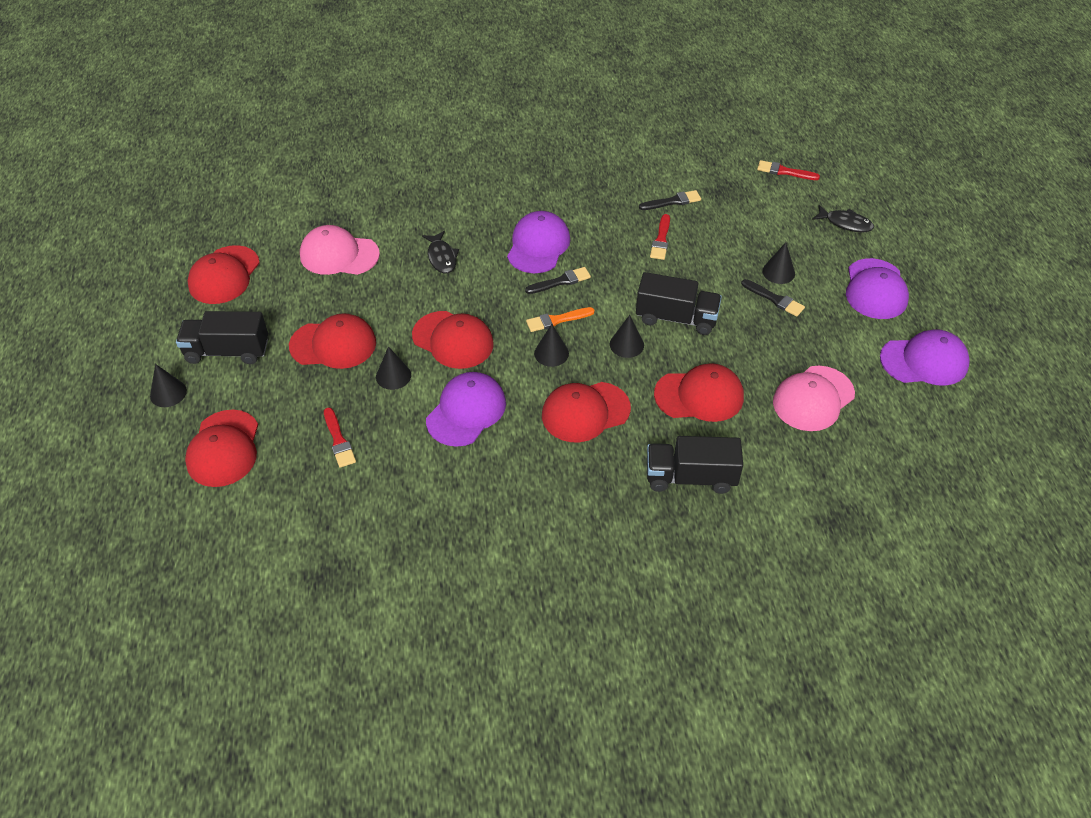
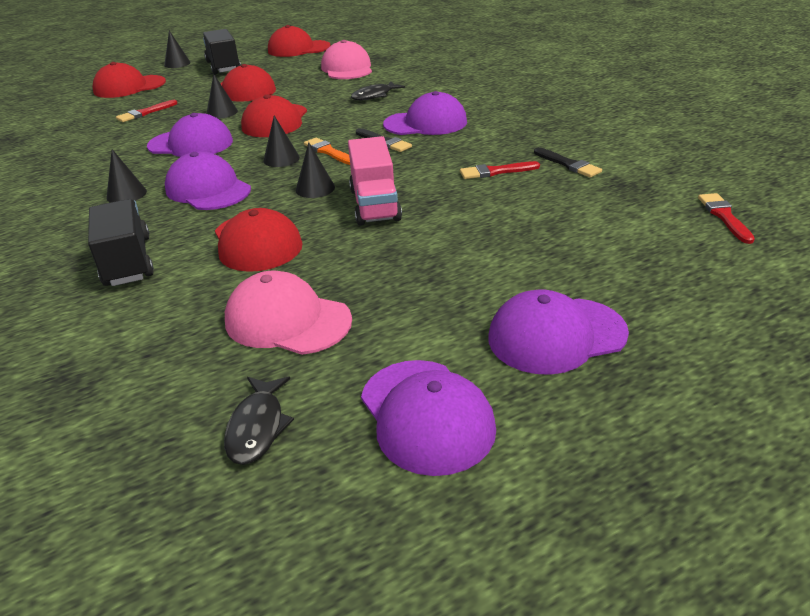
camera: 70 degrees right, 15 degrees down
(585, 412) = (208, 189): red cap -> purple cap
(676, 318) = (375, 204): black truck -> pink truck
(774, 299) = (459, 257): black brush -> none
(778, 272) = (514, 250): black cone -> black cone (126, 194)
(845, 223) = (678, 282): black fish -> black fish (257, 427)

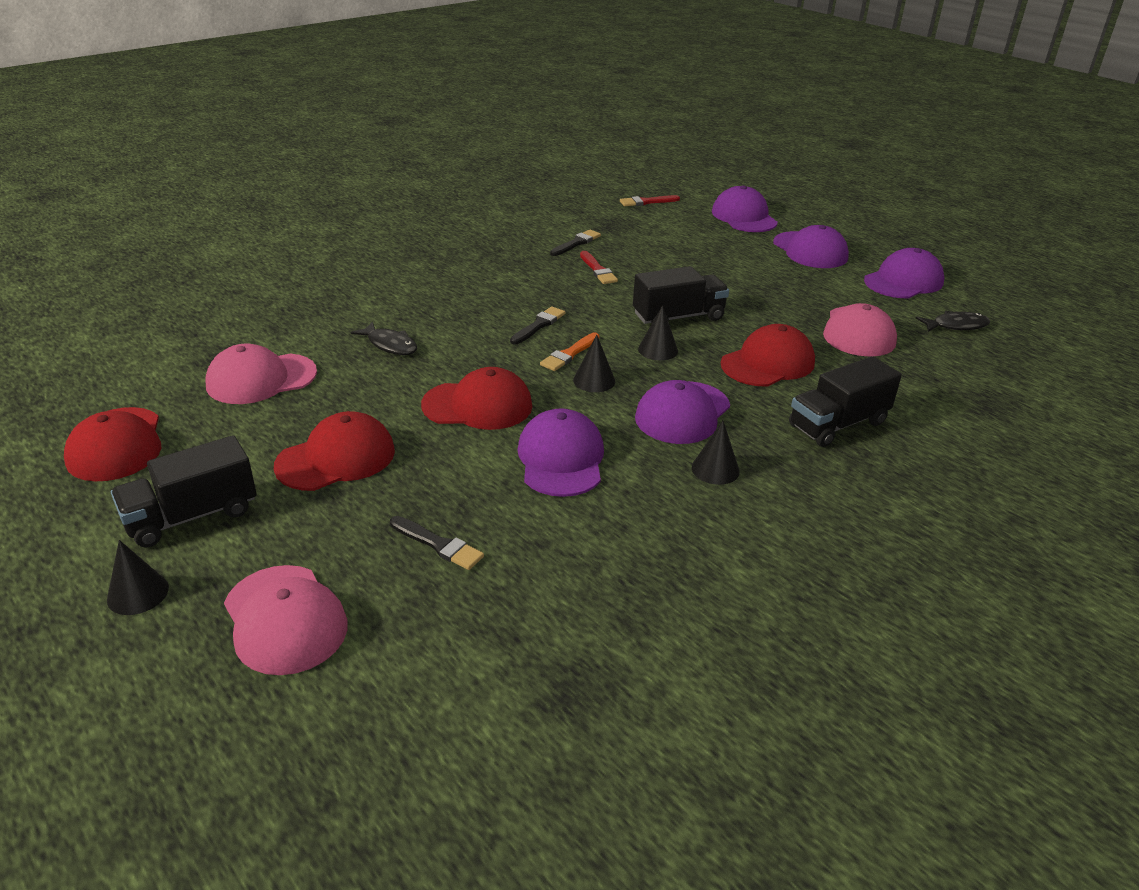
camera: 105 degrees left, 0 degrees up
(129, 87) = (285, 619): red cap -> pink cap
(145, 113) = (438, 545): red brush -> black brush
(222, 112) = (442, 459): black cone -> none
(375, 204) = (678, 317): pink truck -> black truck
(426, 123) = (485, 307): purple cap -> purple cap (744, 217)

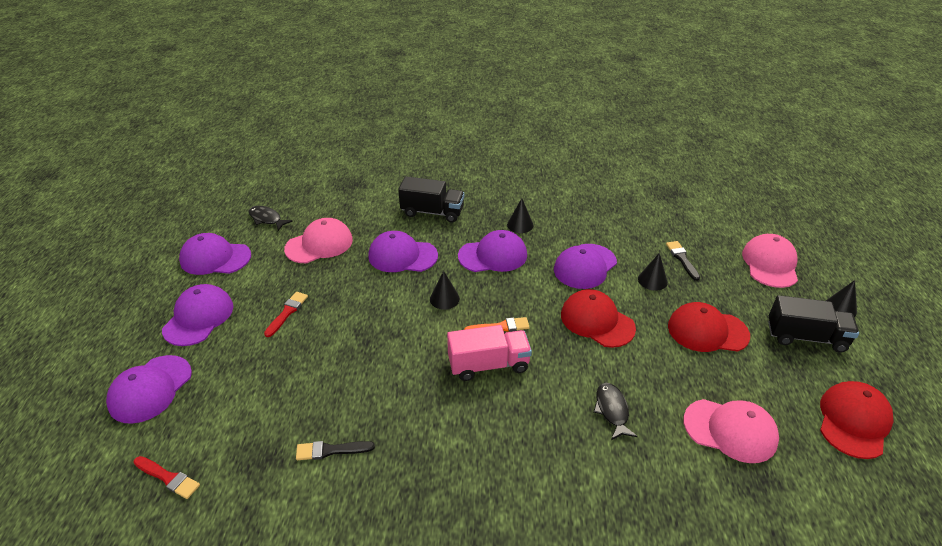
camera: 135 degrees left, 5 degrees up
(538, 325) = (488, 365): black brush -> pink truck
(594, 380) = (511, 300): black cone -> black cone (652, 280)
(598, 270) = (369, 398): red brush -> red brush (287, 312)
(678, 317) = (392, 315): black truck -> none
(768, 363) = (402, 256): red cap -> purple cap

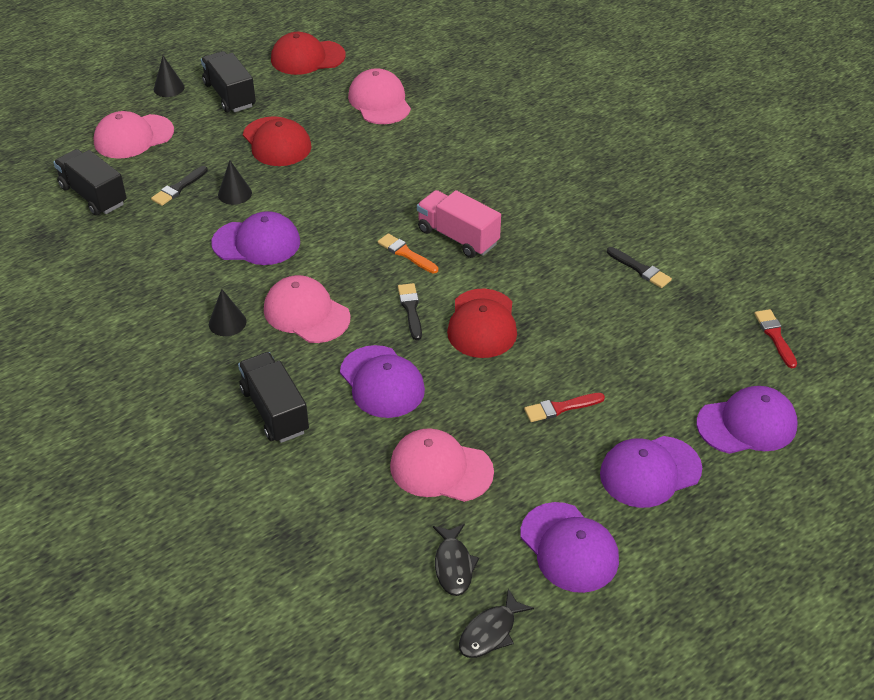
camera: 130 degrees left, 5 degrees up
(444, 299) = (410, 309): black cone -> black brush
(493, 255) = (306, 313): purple cap -> pink cap
(597, 321) = (332, 202): red cap -> red cap (482, 324)
(612, 410) = (426, 156): black fish -> black fish (490, 632)
(703, 223) = (93, 195): none -> black truck

